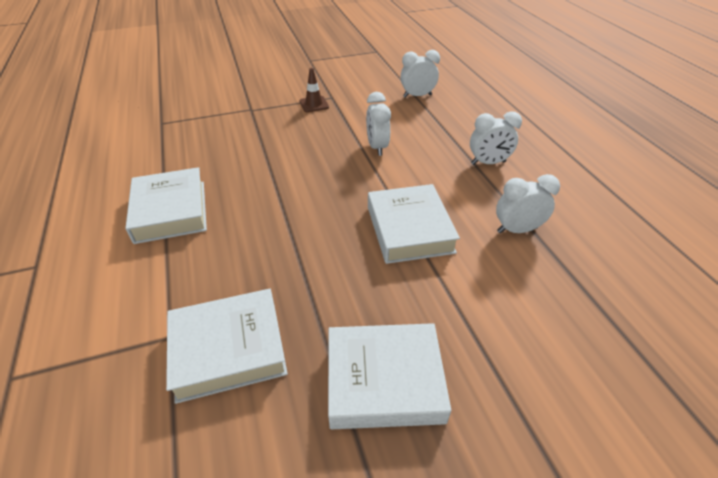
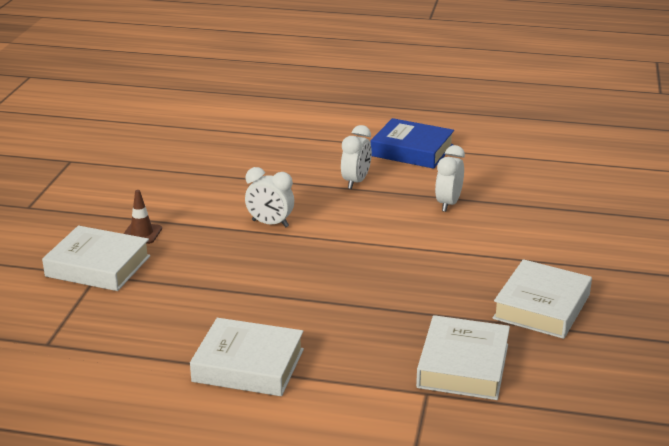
camera: 60 degrees left, 15 degrees down
(409, 229) = (403, 247): white book -> white book (98, 266)
(417, 96) = (204, 173): white clock -> none
(583, 173) = (412, 150): none -> blue book

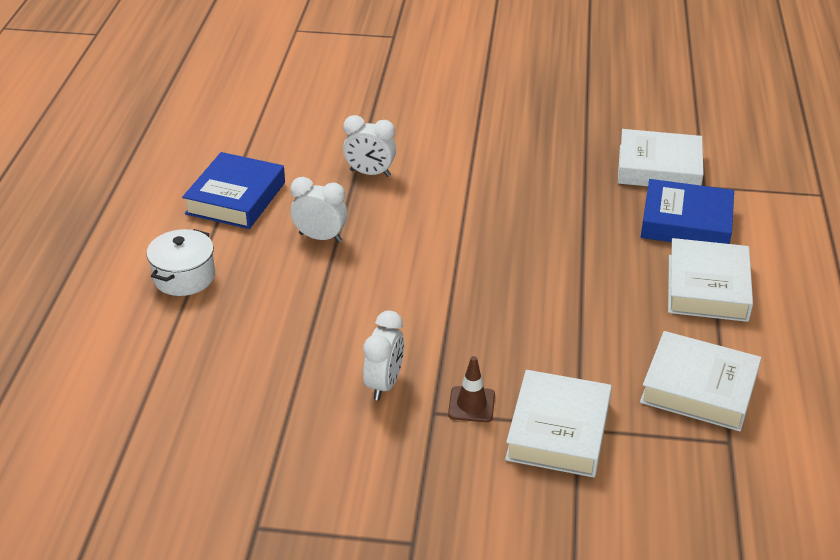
camera: 95 degrees left, 10 degrees up
(270, 224) = (431, 297): white clock -> white clock (384, 384)
(315, 135) = (184, 277): none -> white pot
(358, 369) = (686, 222): none -> blue book
(542, 307) = (555, 127): white book -> white book (699, 388)

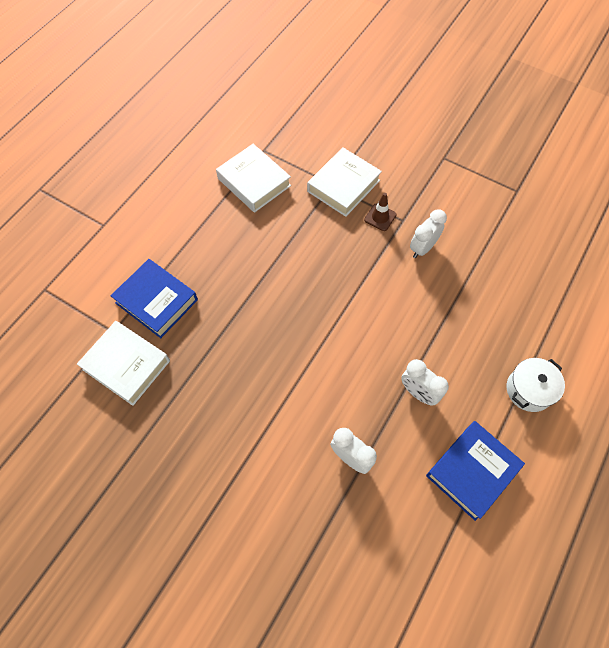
camera: 155 degrees left, 25 degrees up
(707, 288) = (191, 243): white book -> none

